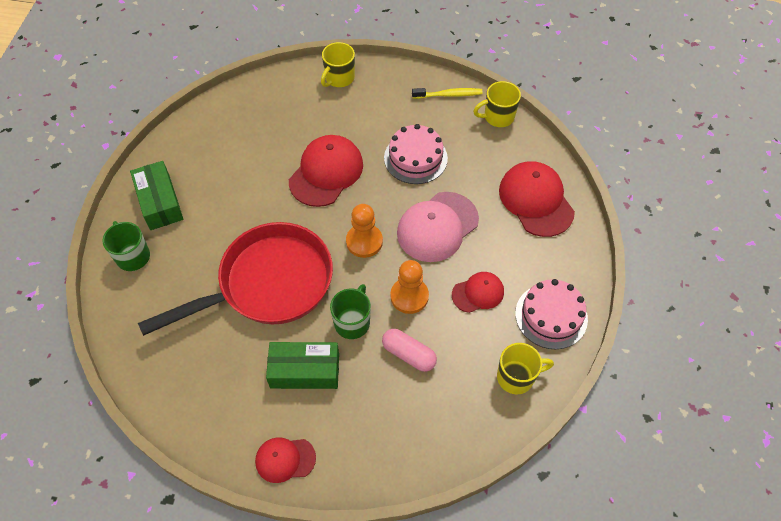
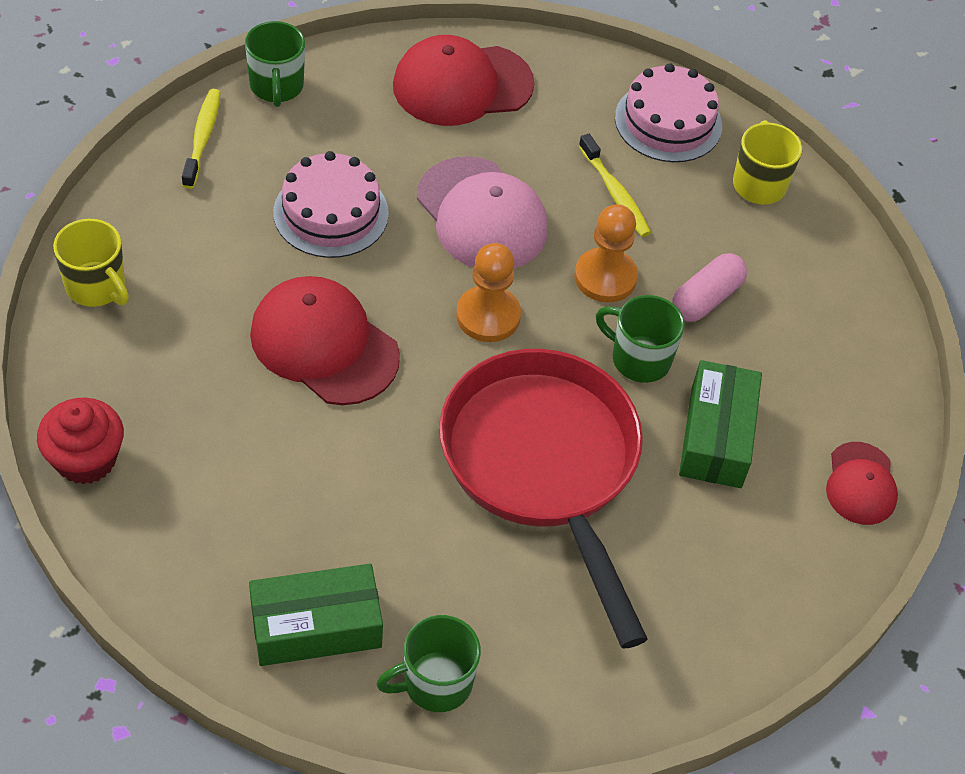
camera: 85 degrees left, 5 degrees down
(239, 98) = (86, 459): none -> red cupcake
(478, 293) = (615, 193): red cap -> yellow toothbrush
(498, 117) = (276, 87): yellow mug -> green mug

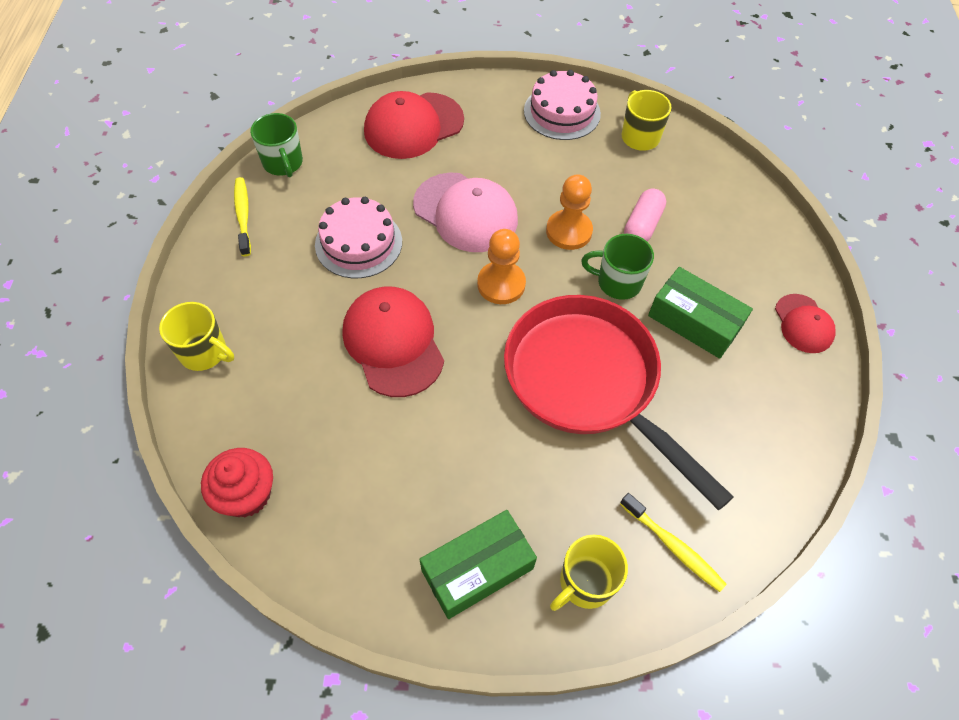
camera: 15 degrees left, 5 degrees up
(324, 345) = (393, 343): red cap -> red cap turned 45 degrees clockwise
(435, 683) = (585, 583): green mug -> yellow mug
(615, 193) = (549, 171): yellow toothbrush -> yellow toothbrush (673, 546)
(716, 436) = (694, 321): green box -> green box turned 45 degrees counterclockwise

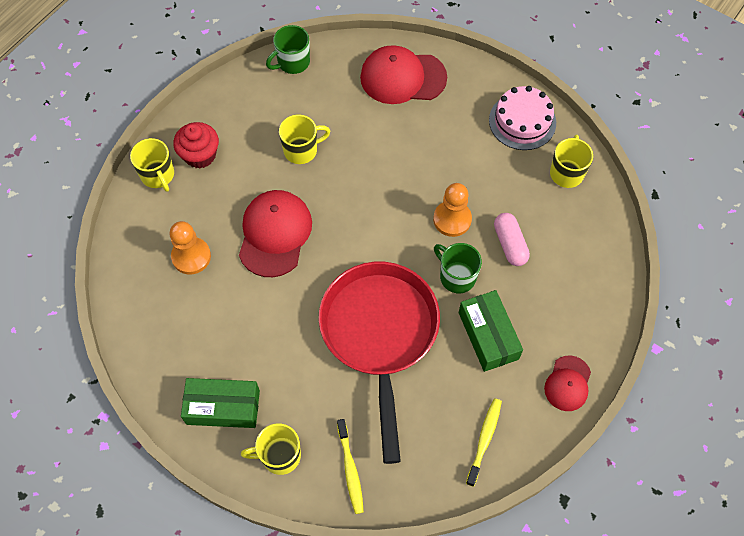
camera: 35 degrees right, 5 degrees up
(243, 215) = (241, 89): yellow toothbrush -> yellow toothbrush (484, 440)
(246, 494) = (125, 281): red cupcake -> red cupcake (200, 155)
(283, 163) = (292, 62): green mug -> green mug turned 45 degrees clockwise
(358, 243) = (301, 150): pink cake -> yellow mug
(465, 212) = (390, 166): pink cap -> none
(501, 284) = (374, 232): orange pawn -> orange pawn (191, 256)
(642, 225) = (510, 244): pink capsule -> pink capsule turned 75 degrees counterclockwise

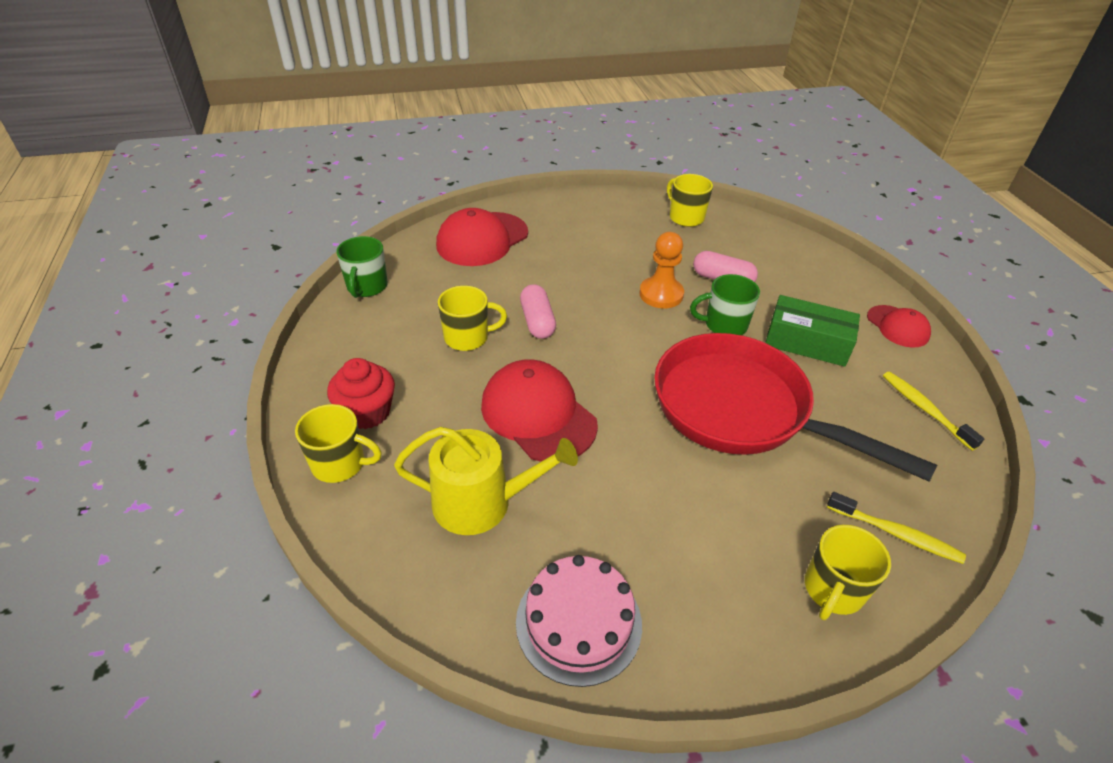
camera: 50 degrees left, 20 degrees down
(191, 256) = (482, 502): orange pawn -> yellow watering can
(223, 407) = (719, 605): green box -> none
(301, 150) = (468, 337): yellow mug -> yellow mug turned 60 degrees clockwise
(352, 173) = (537, 321): none -> pink capsule
(522, 121) = (611, 210): pink cake -> pink cake (578, 622)

